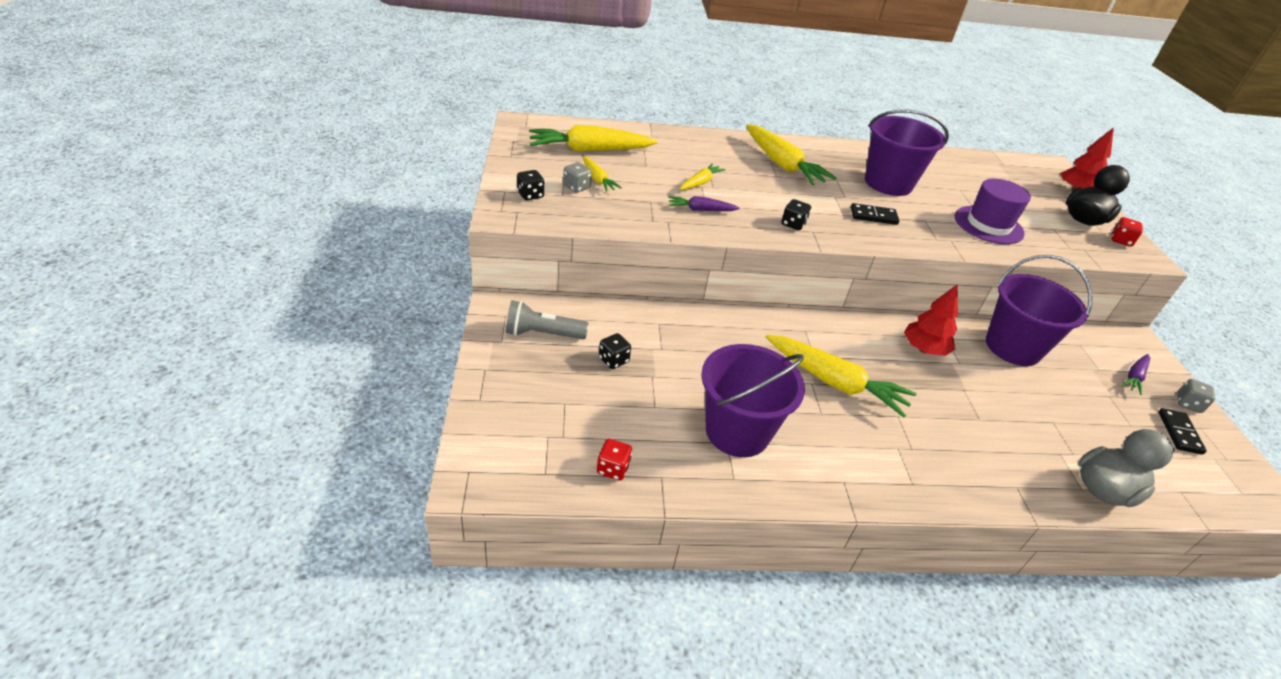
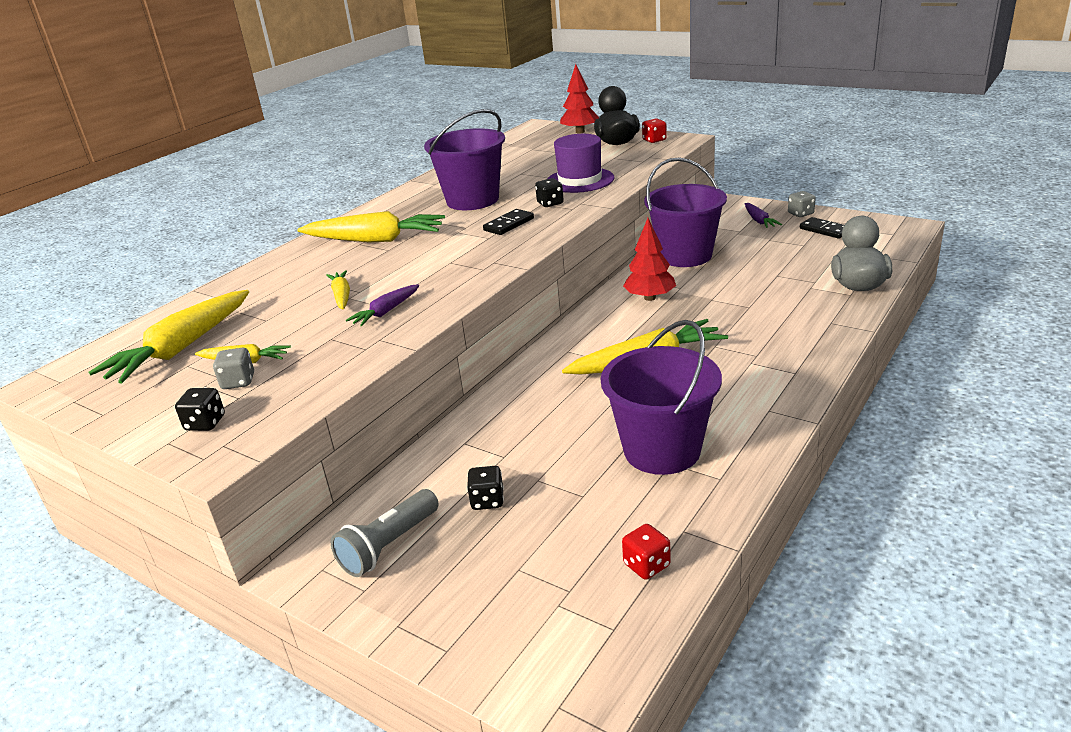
camera: 45 degrees left, 10 degrees down
(793, 224) = (472, 268): black dice -> black dice (550, 203)

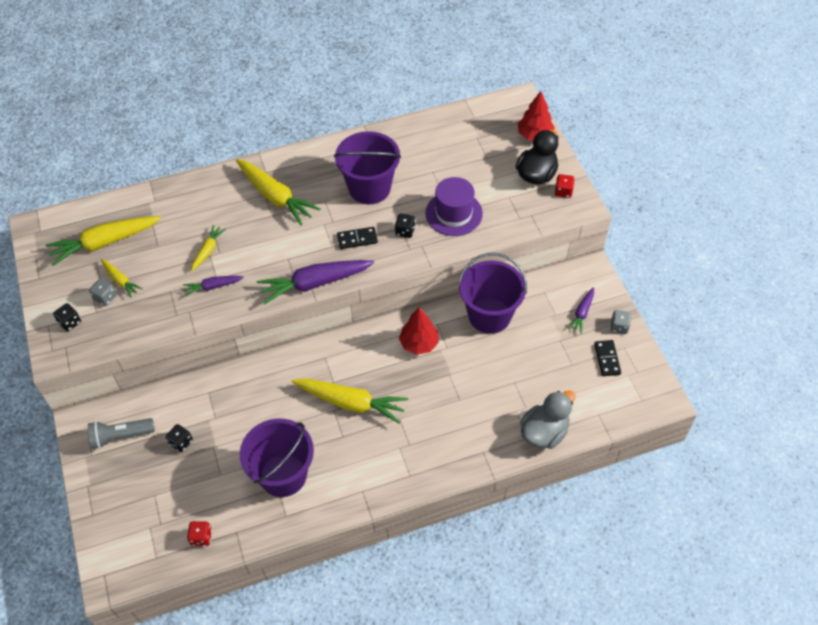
camera: 35 degrees right, 25 degrees up
(507, 261) = (314, 283): none -> purple carrot

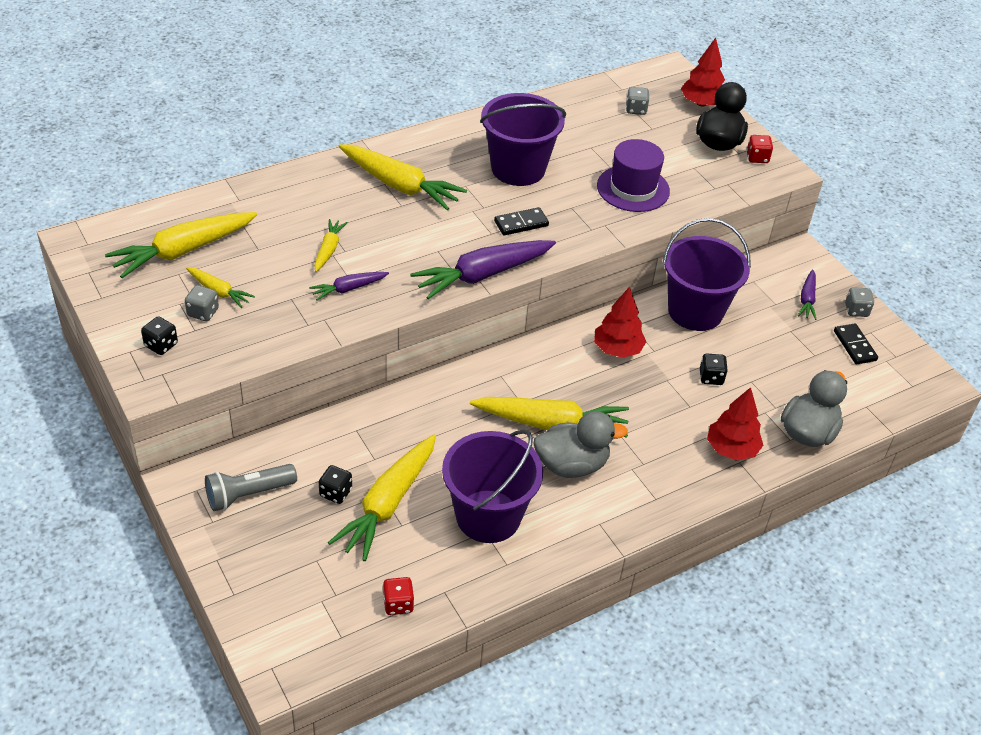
camera: 15 degrees left, 10 degrees down
(215, 456) = (388, 504): none -> yellow carrot
(355, 439) = (571, 465): none -> grey duck
(405, 231) = (579, 211): black dice -> black dice (711, 377)
(479, 138) = (636, 109): none -> grey dice
(480, 440) = (731, 449): none -> red tree

